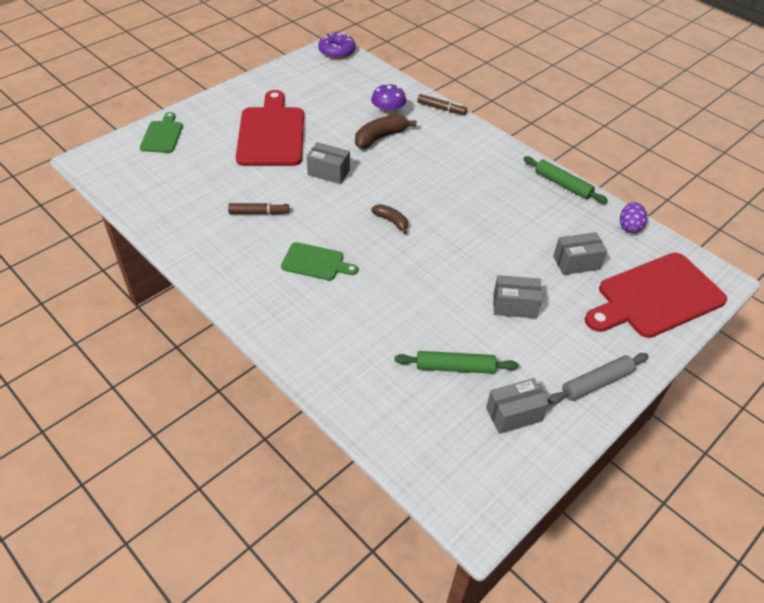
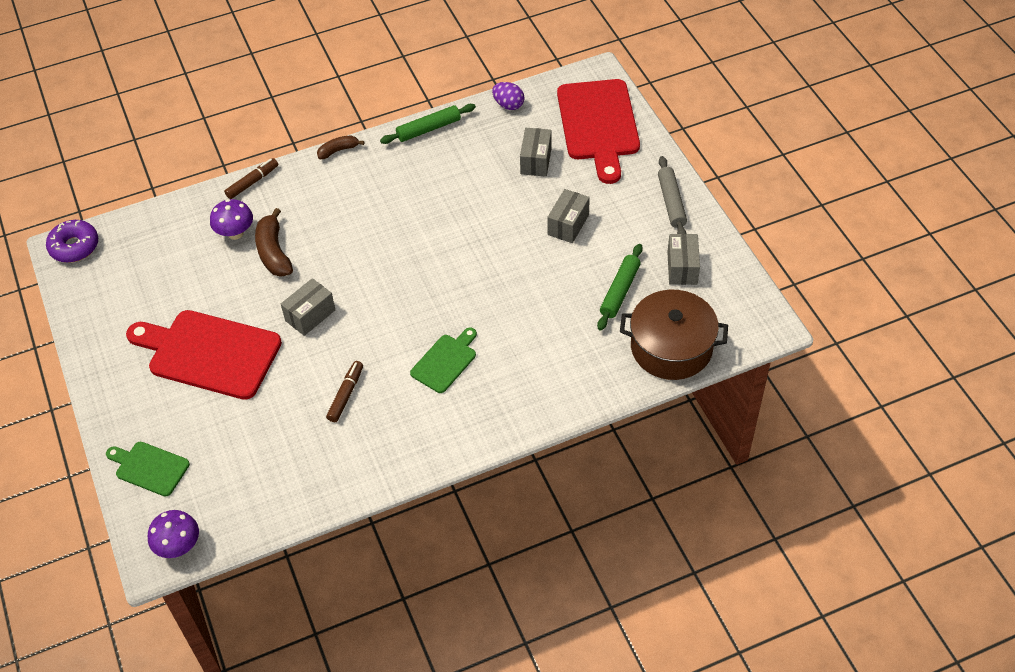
camera: 65 degrees left, 5 degrees up
(98, 167) = (179, 546): none -> purple mushroom
(391, 221) = (415, 282): brown banana -> brown banana (338, 150)
(404, 430) = (671, 347): none -> brown pot

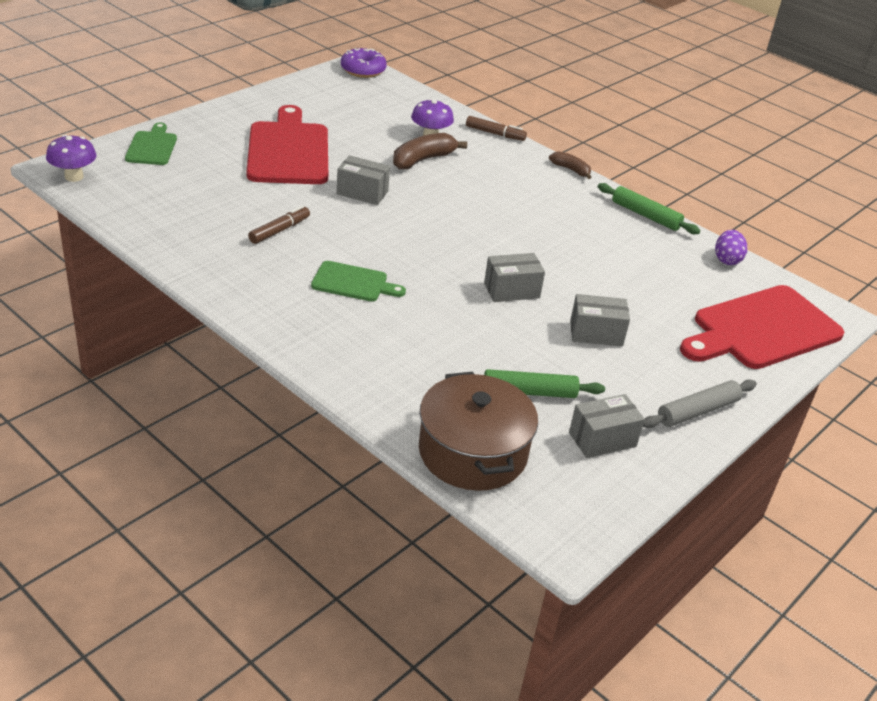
camera: 60 degrees right, 15 degrees down
(346, 395) = (279, 230): brown marker -> brown marker turned 45 degrees counterclockwise
(536, 161) = (666, 293): grey box -> grey box (511, 290)

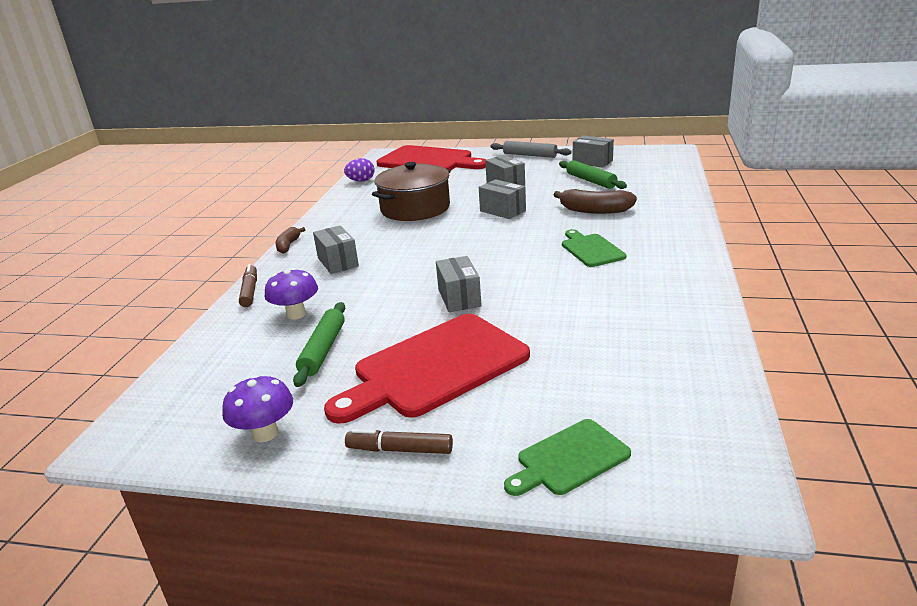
camera: 115 degrees left, 10 degrees down
(74, 177) = (727, 467): purple mushroom -> purple mushroom (265, 433)
(279, 230) = (582, 301): brown marker -> brown marker (400, 450)
(363, 70) = (131, 429): purple donut -> none
(423, 160) = (353, 299): brown banana -> brown banana (594, 210)
(472, 452) = (662, 176): brown pot -> brown pot (415, 208)
(502, 176) = (338, 262): none -> grey box
(645, 215) = (333, 209): green rolling pin -> green rolling pin (323, 350)

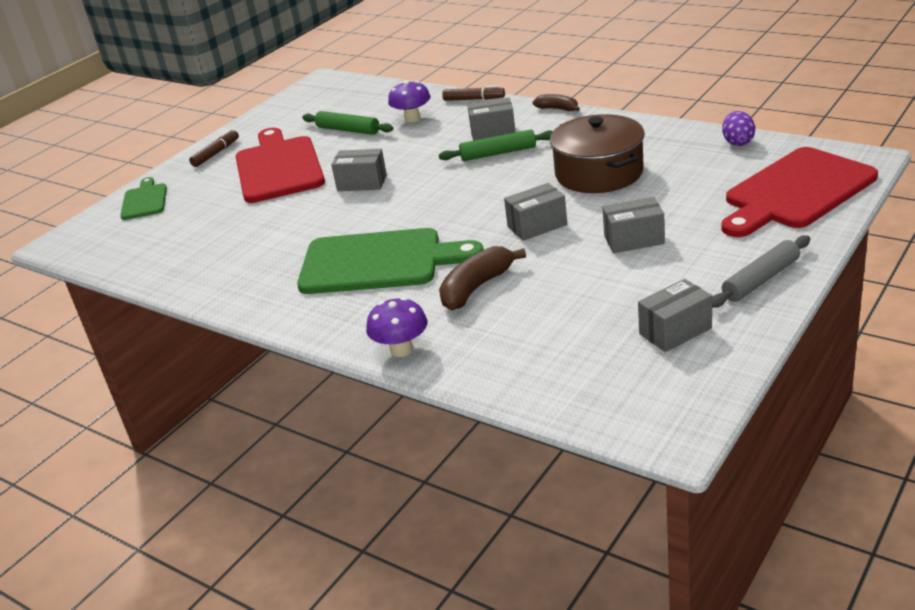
camera: 115 degrees right, 5 degrees up
(265, 433) = (279, 117): purple mushroom -> purple mushroom (401, 349)
(590, 181) = (586, 309): green rolling pin -> green rolling pin (498, 153)
(591, 249) = (378, 262): green cutting board -> green cutting board, size x1.92

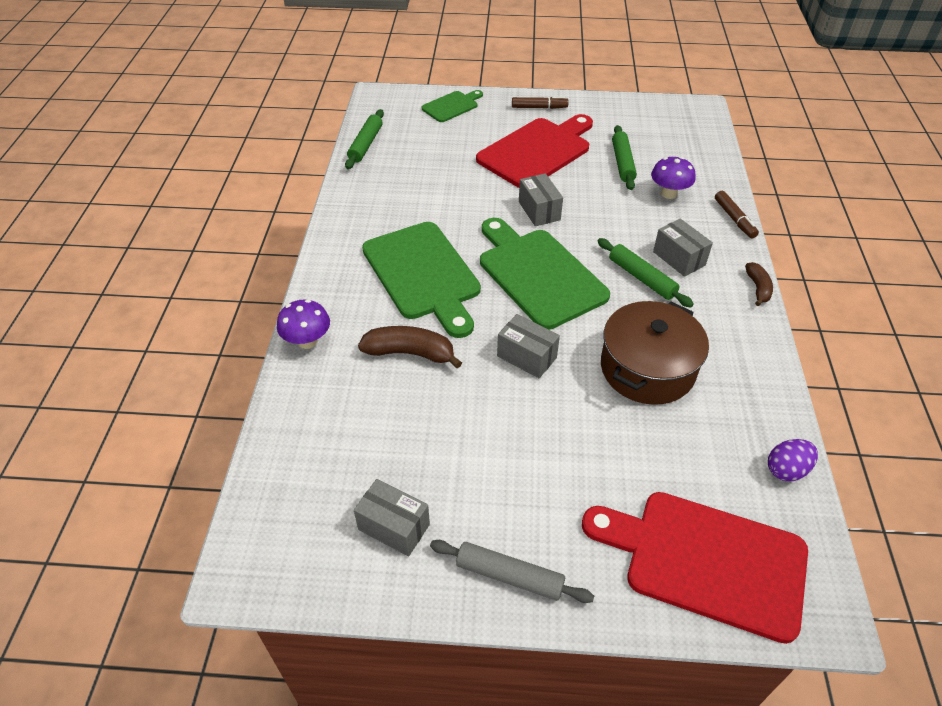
camera: 55 degrees right, 15 degrees up
(134, 265) = (365, 144): none -> green rolling pin
(443, 200) = (538, 274): none -> green cutting board
(634, 240) = (536, 441): grey box -> none

